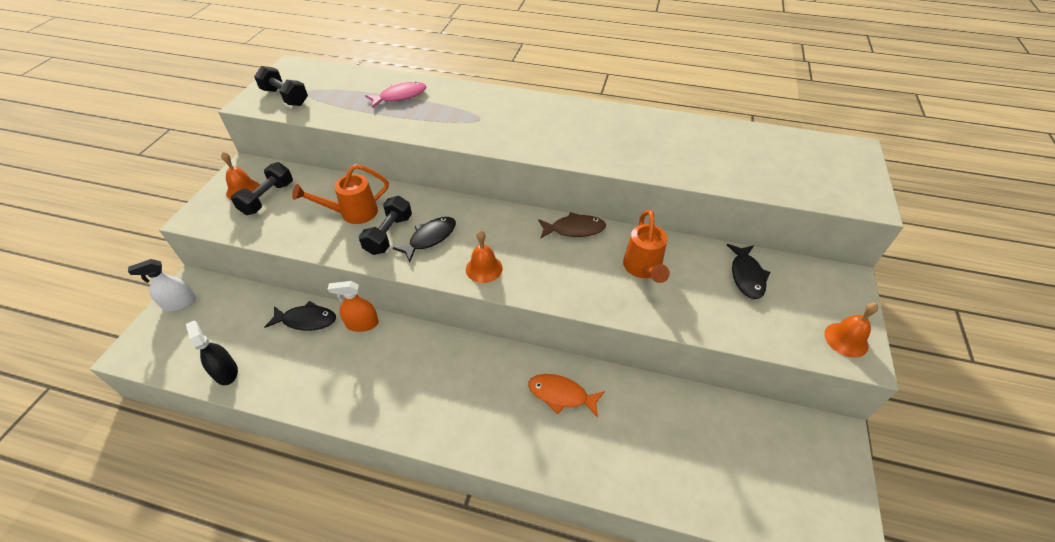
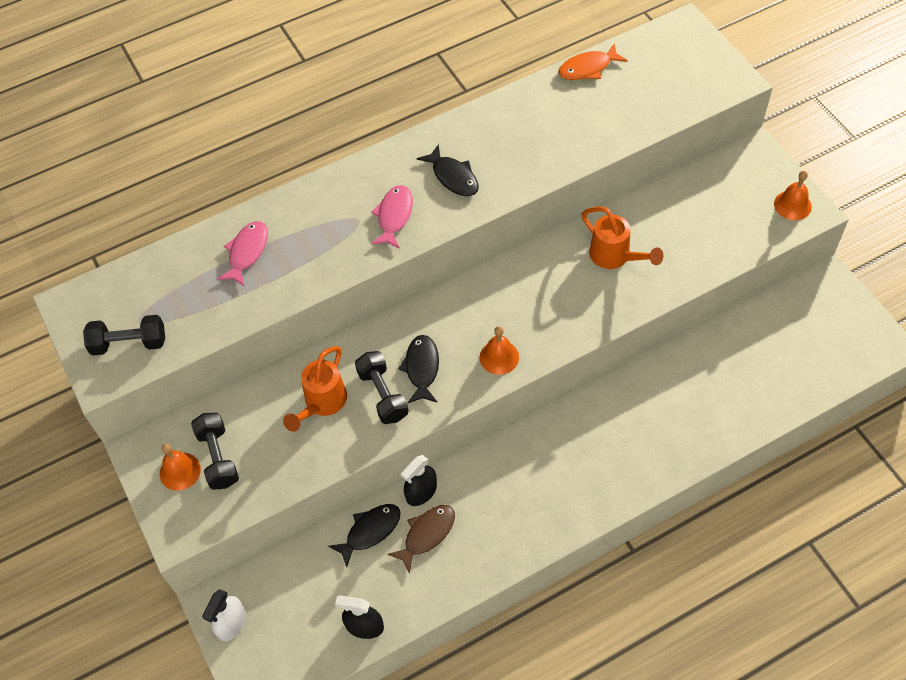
camera: 40 degrees left, 10 degrees up
(362, 324) = (421, 492): orange spray bottle -> black spray bottle
(503, 129) = (394, 216): none -> pink fish
(561, 395) = (636, 407): orange fish -> orange fish (588, 68)
(574, 229) = (526, 263): brown fish -> brown fish (426, 534)
(746, 276) = (689, 203): black fish -> black fish (453, 177)

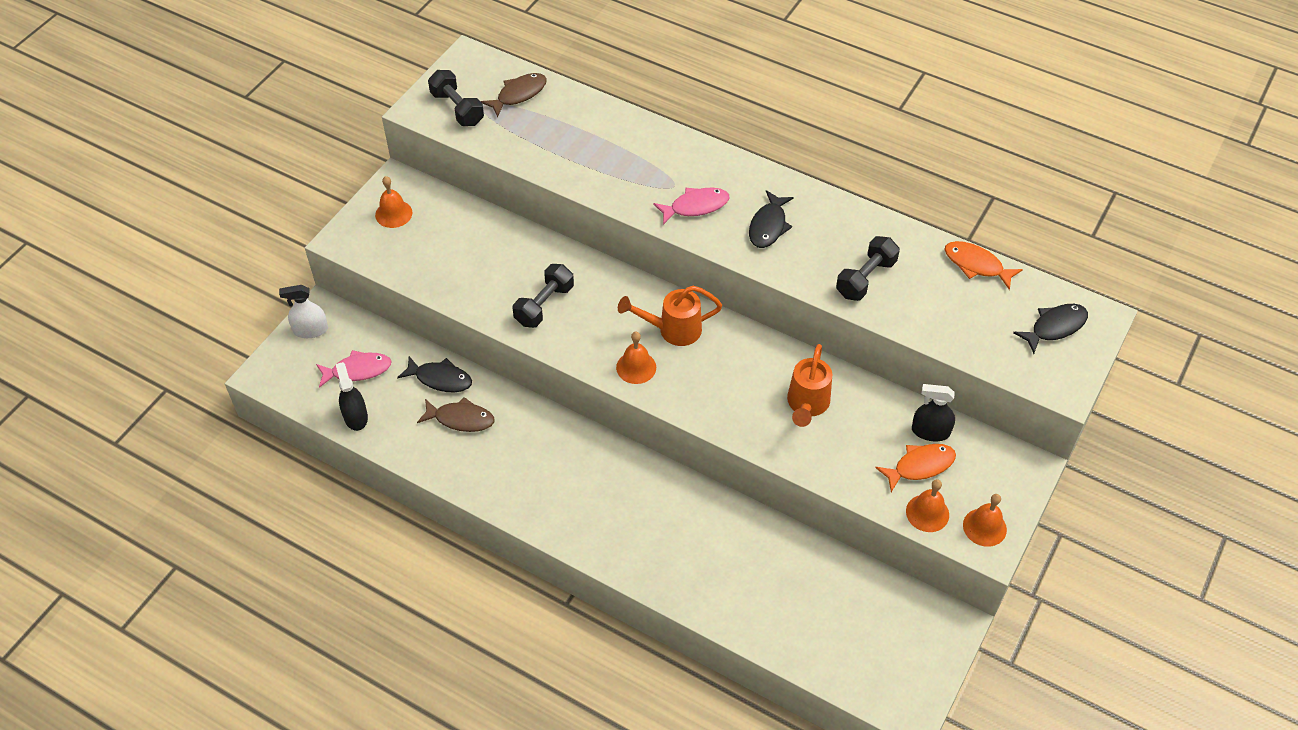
camera: 55 degrees right, 5 degrees down
(153, 285) = (519, 94): none -> brown fish
(218, 457) = (419, 230): black dumbbell -> black dumbbell (865, 278)
(247, 252) = (589, 133): pink fish -> pink fish (358, 370)
(322, 404) = (509, 269): orange watering can -> orange watering can (672, 330)
(421, 492) = (497, 396): black spray bottle -> black spray bottle (930, 431)
(422, 368) = (587, 318): black fish -> black fish (1055, 327)
(716, 215) = (920, 466): none -> orange fish
(760, 233) = (927, 513): none -> orange bell

